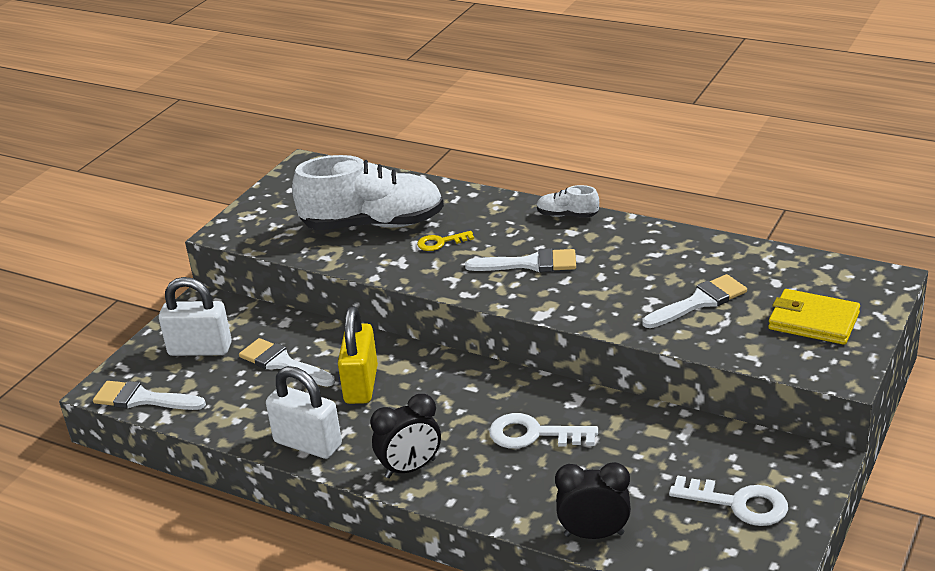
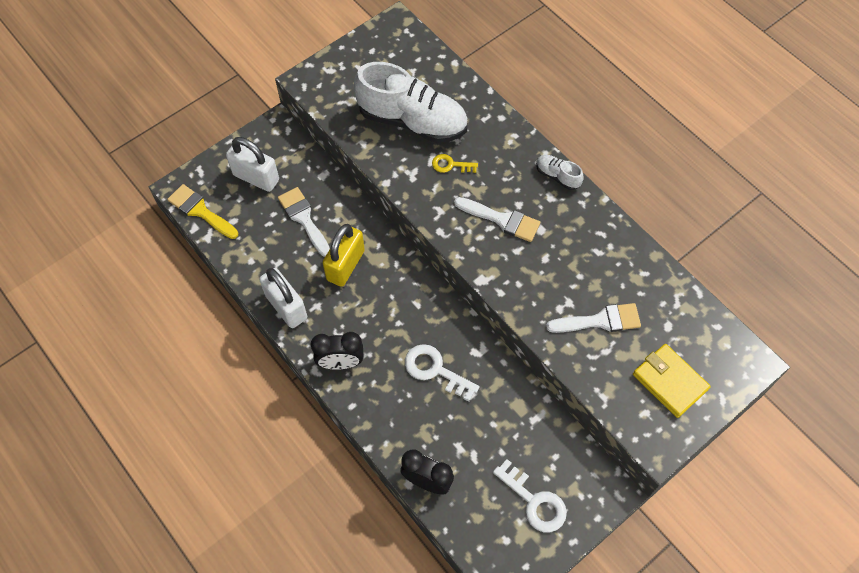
camera: 20 degrees right, 30 degrees up
(143, 399) = (200, 211): white brush -> yellow brush

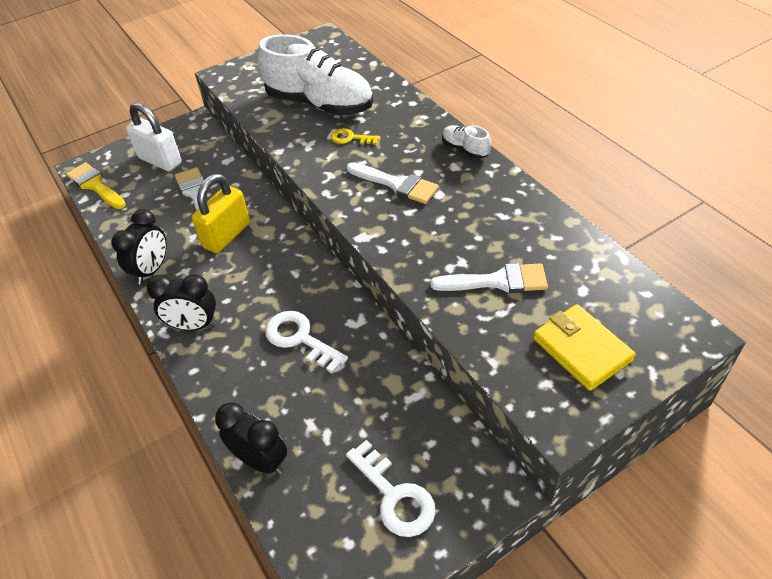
camera: 10 degrees right, 15 degrees down
(286, 307) = (152, 270): white padlock -> black clock

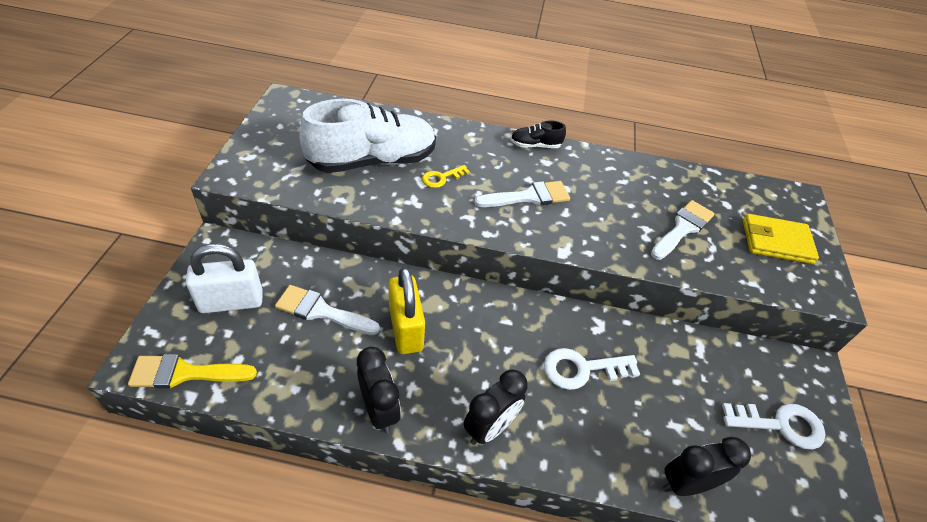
camera: 55 degrees left, 0 degrees up
(465, 149) = (535, 145): white shoe -> black shoe

